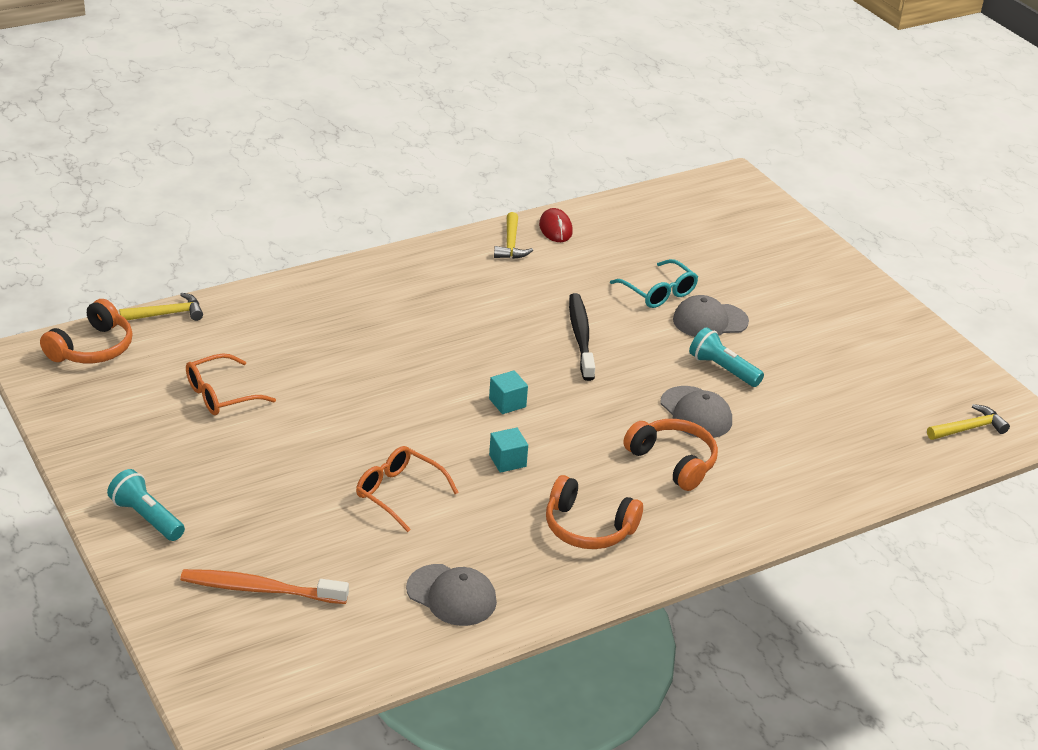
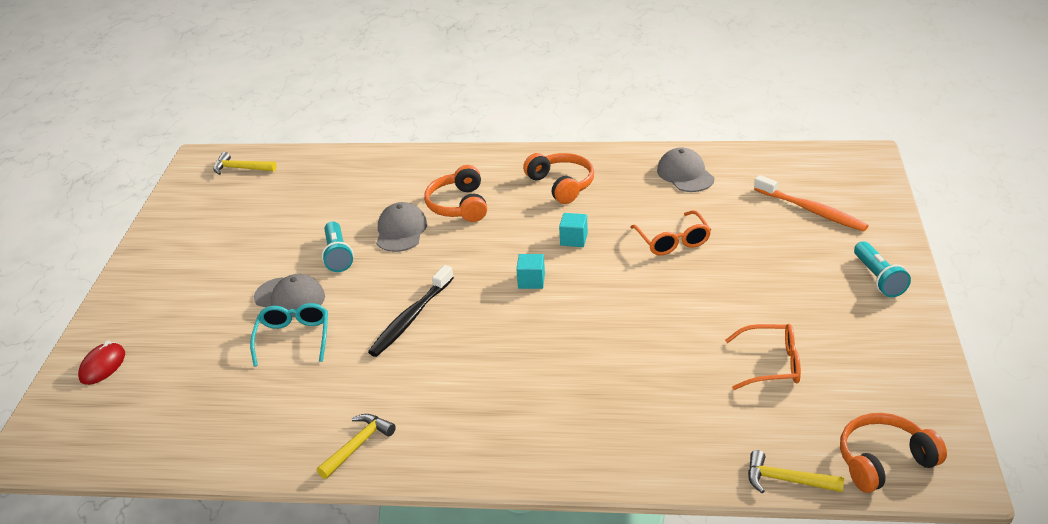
camera: 140 degrees left, 0 degrees up
(555, 229) = (291, 450): red mouse -> red mouse (102, 366)

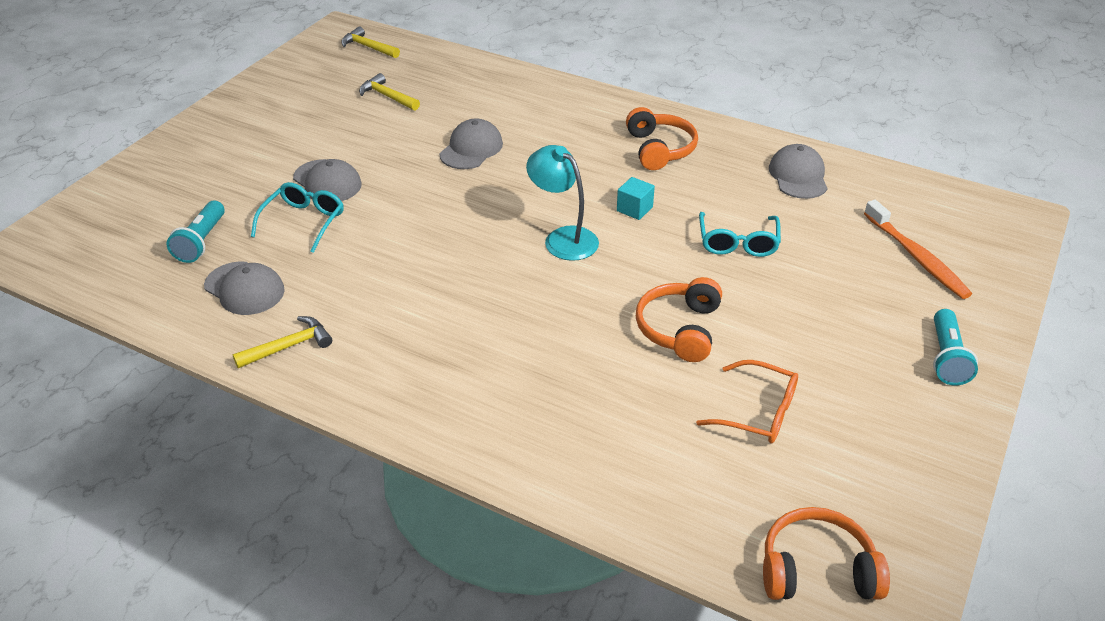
camera: 20 degrees right, 5 degrees up
(102, 366) = (128, 193): red mouse -> none
(281, 412) = (244, 289): none -> grey cap
(337, 255) = (397, 155): turquoise flashlight -> turquoise flashlight (201, 242)
(411, 318) = (422, 237): black toothbrush -> none
(459, 205) = (543, 140): orange headphones -> orange headphones (679, 329)
(531, 281) = (563, 238): turquoise cube -> turquoise lamp
(673, 241) = (738, 243): orange glasses -> turquoise glasses
(787, 480) = (690, 548): yellow hammer -> yellow hammer (387, 96)

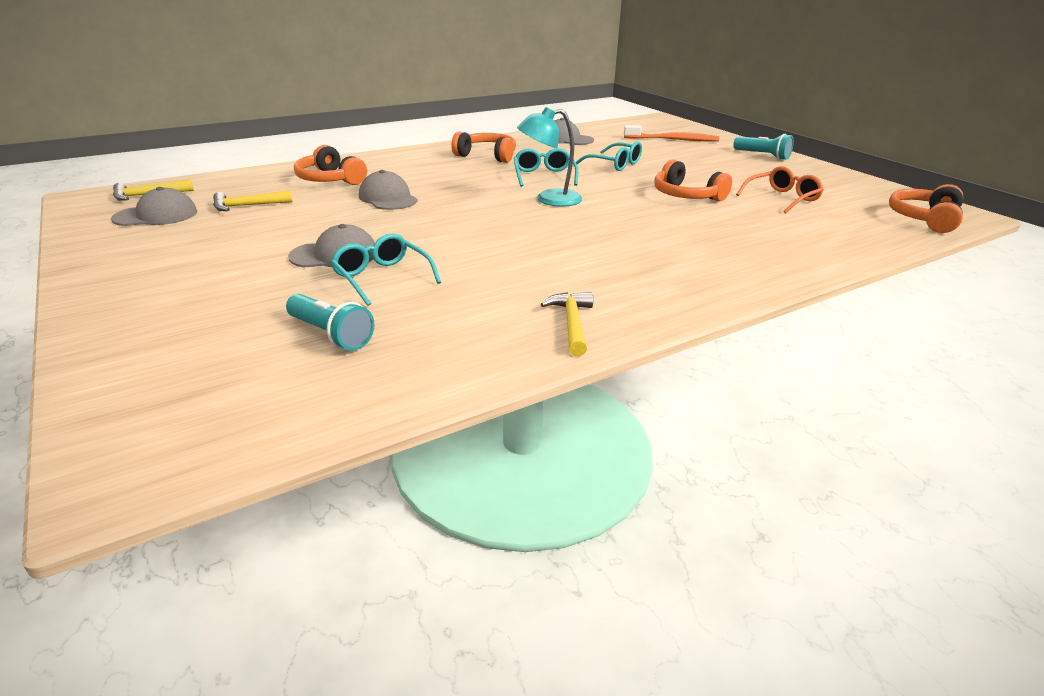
camera: 60 degrees left, 10 degrees down
(244, 289) = (451, 327): grey cap -> grey cap (156, 215)
(486, 100) = (330, 179): none -> orange headphones
(634, 209) = (544, 176): turquoise cube -> turquoise glasses

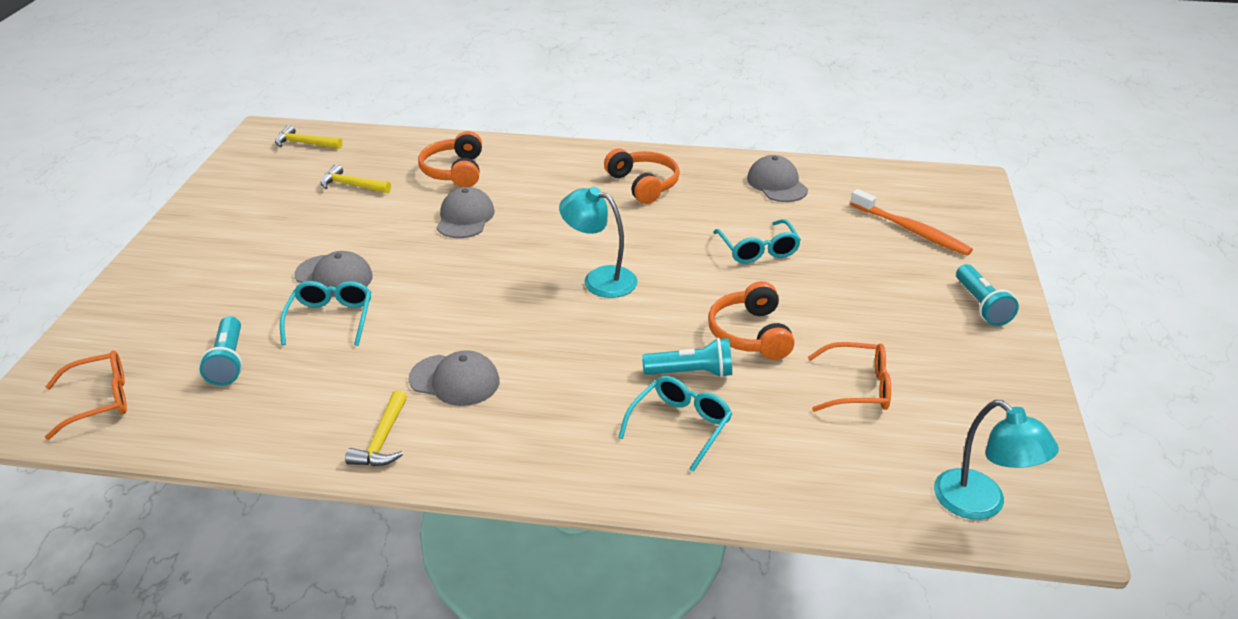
camera: 40 degrees right, 5 degrees up
(156, 215) = (282, 173): grey cap -> grey cap (455, 380)
(226, 416) = (100, 400): none -> orange glasses
(544, 176) = (650, 240): turquoise glasses -> turquoise glasses (680, 426)
(572, 323) = (382, 440): yellow hammer -> yellow hammer turned 150 degrees clockwise
(693, 220) = (691, 373): none -> turquoise flashlight
(924, 219) = (981, 504): orange headphones -> turquoise lamp

